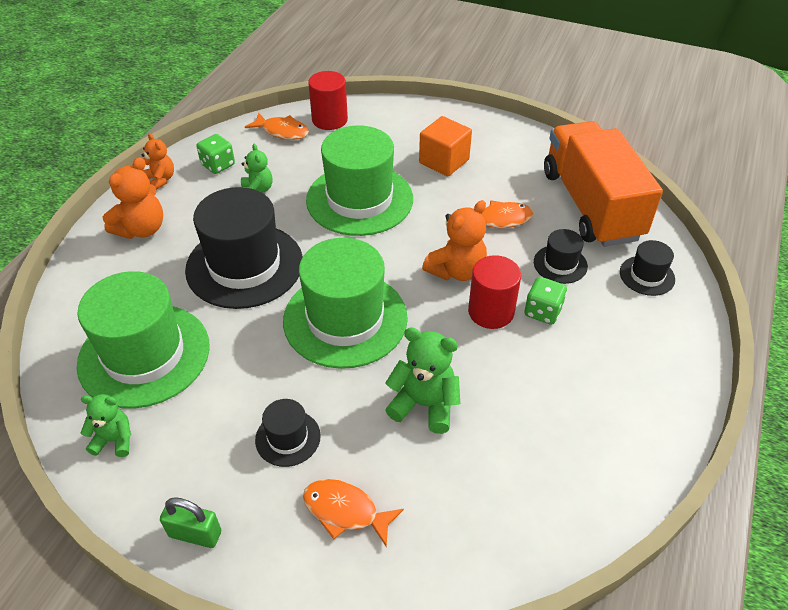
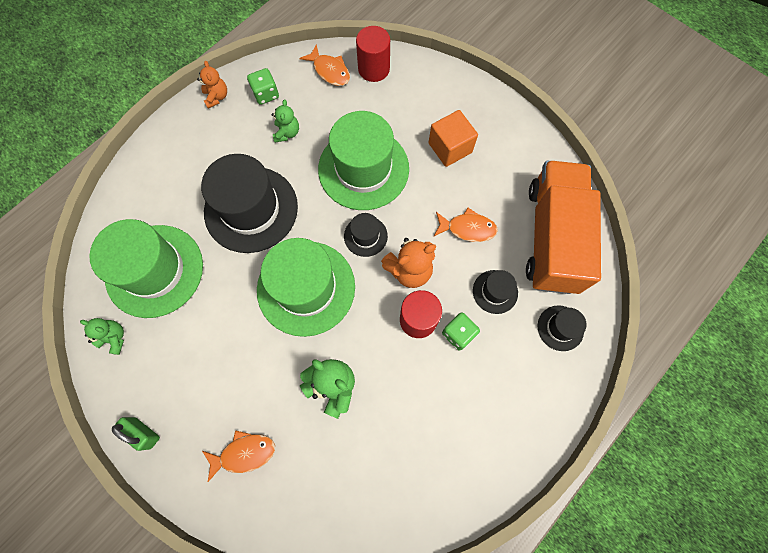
camera: 20 degrees right, 25 degrees up
(142, 229) = (187, 146): orange teddy bear -> none
(288, 438) = (227, 379): black hat -> black hat (365, 236)
(345, 511) = (244, 453): orange fish -> orange fish turned 120 degrees clockwise

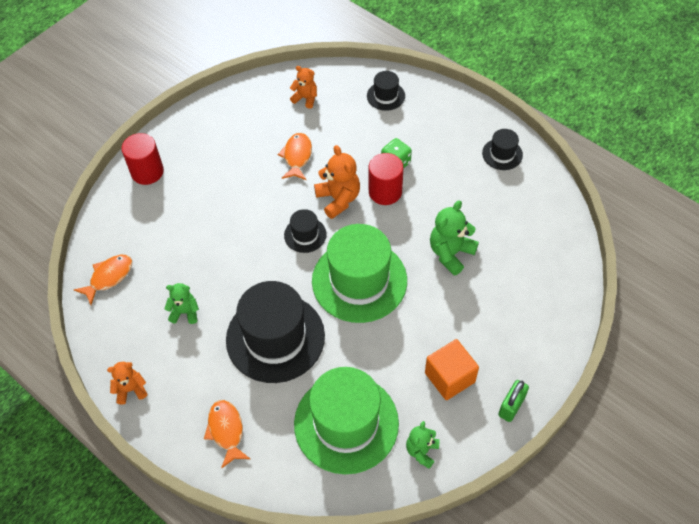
camera: 90 degrees left, 15 degrees down
(244, 453) = (517, 317): orange fish -> orange fish (226, 431)
(266, 94) = (132, 338): green dice -> none
(363, 169) = (232, 240): green hat -> none
(374, 69) = (111, 236): red cylinder -> red cylinder (147, 172)
(450, 148) = (212, 170): orange cube -> orange cube (449, 377)
(495, 291) = (356, 137): black hat -> black hat (502, 154)
(551, 237) = (305, 98): orange truck -> orange teddy bear

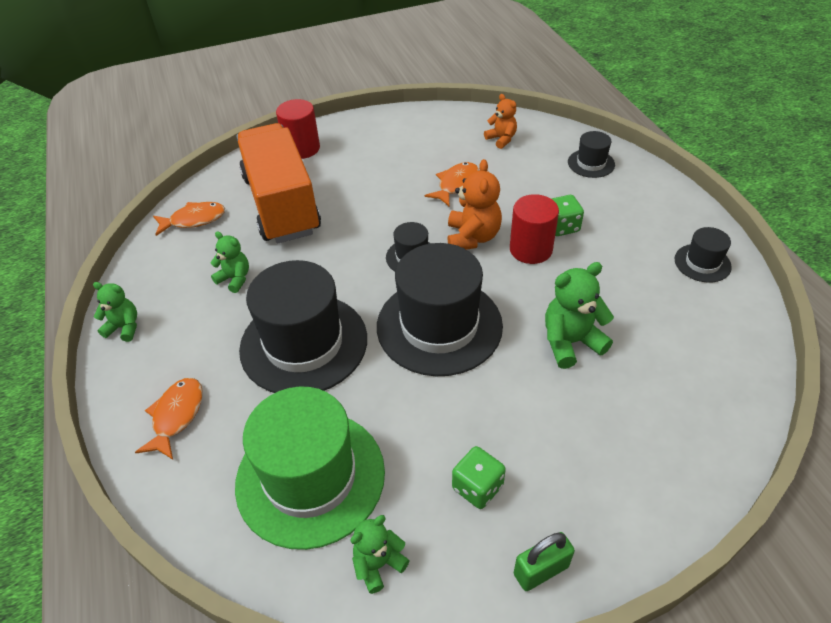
camera: 30 degrees right, 10 degrees down
(131, 389) = (124, 327): orange teddy bear -> green teddy bear
(171, 232) = (281, 204): none -> orange truck
(359, 281) = (439, 326): green hat -> black hat
(449, 377) = (477, 487): orange cube -> green dice

